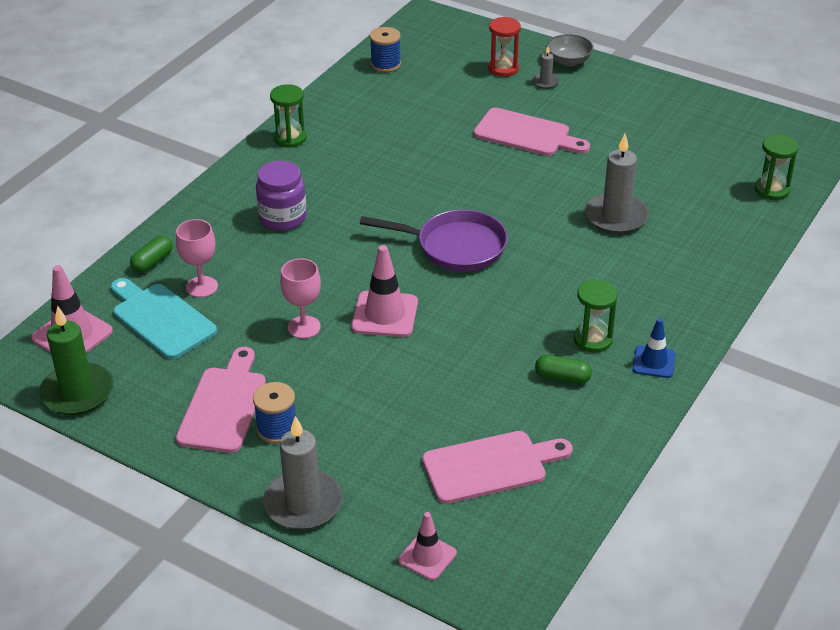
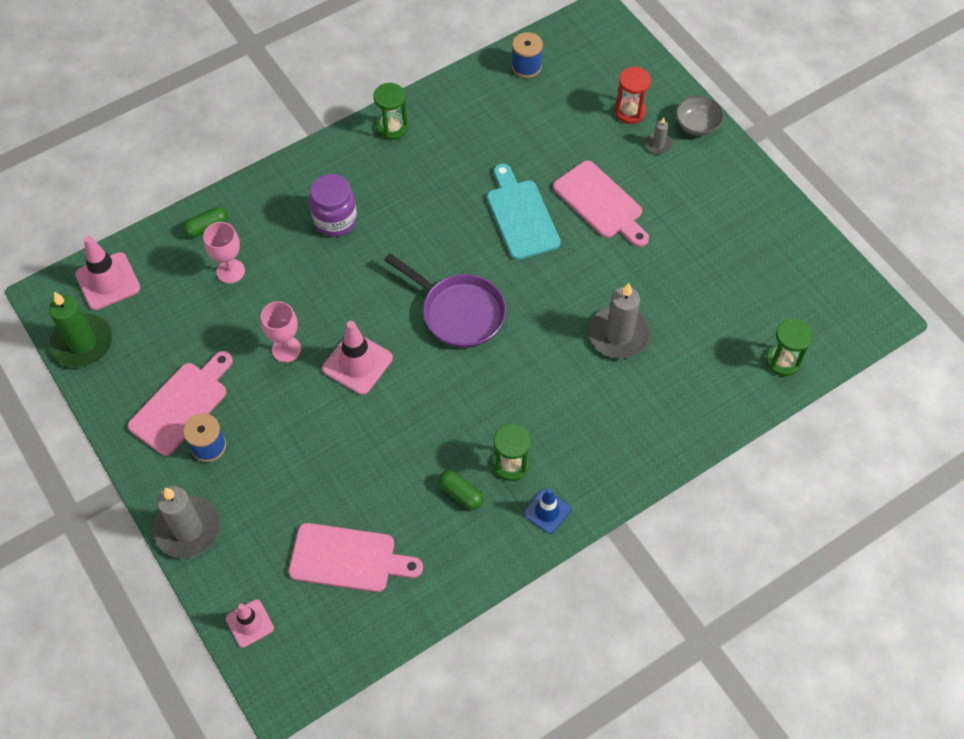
camera: 25 degrees right, 20 degrees up
(161, 319) = (182, 293): turquoise cutting board -> turquoise cutting board (521, 216)

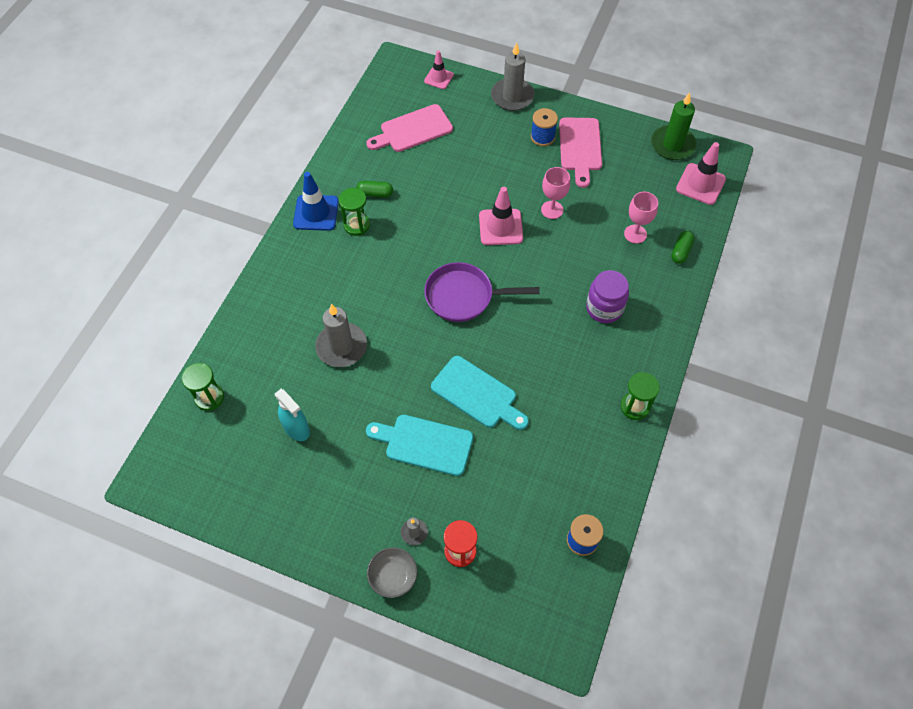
camera: 145 degrees right, 0 degrees up
(547, 511) = (316, 213): blue traffic cone -> blue traffic cone, size x1.58
(600, 203) = (424, 444): pink cutting board -> turquoise cutting board
(711, 282) = (297, 429): none -> turquoise spray bottle

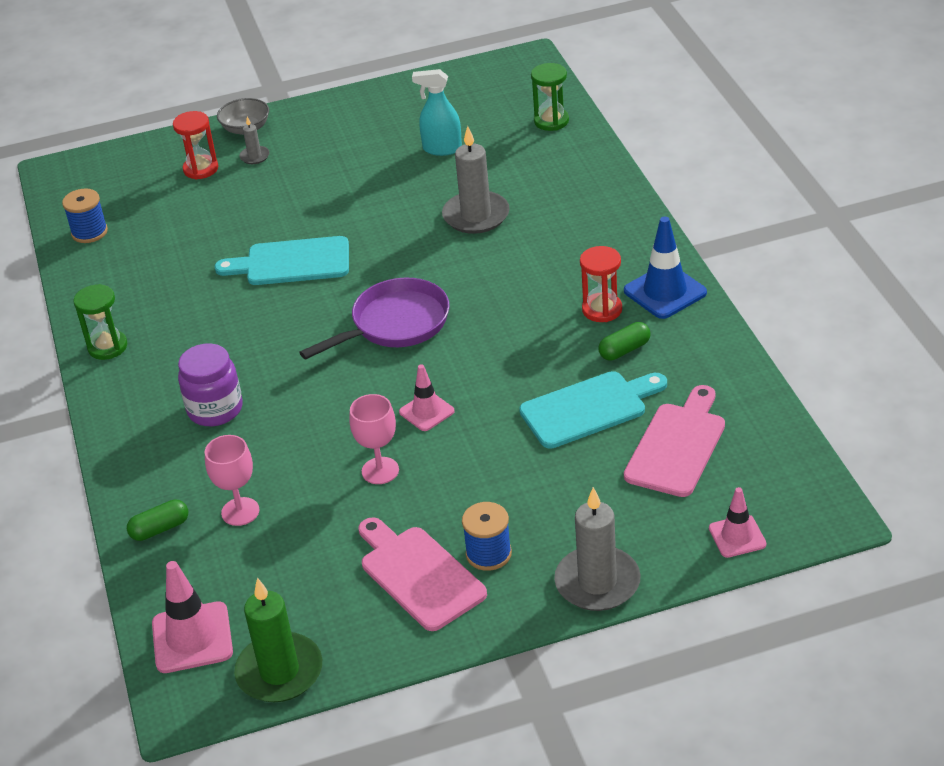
camera: 145 degrees right, 20 degrees down
(356, 225) = (602, 310): green hourglass -> red hourglass
(424, 444) = (307, 205): turquoise cutting board -> turquoise cutting board (589, 408)
(500, 227) = (426, 412): pink traffic cone -> pink traffic cone, size x0.63
(681, 251) = (160, 529): green capsule -> green capsule turned 75 degrees clockwise

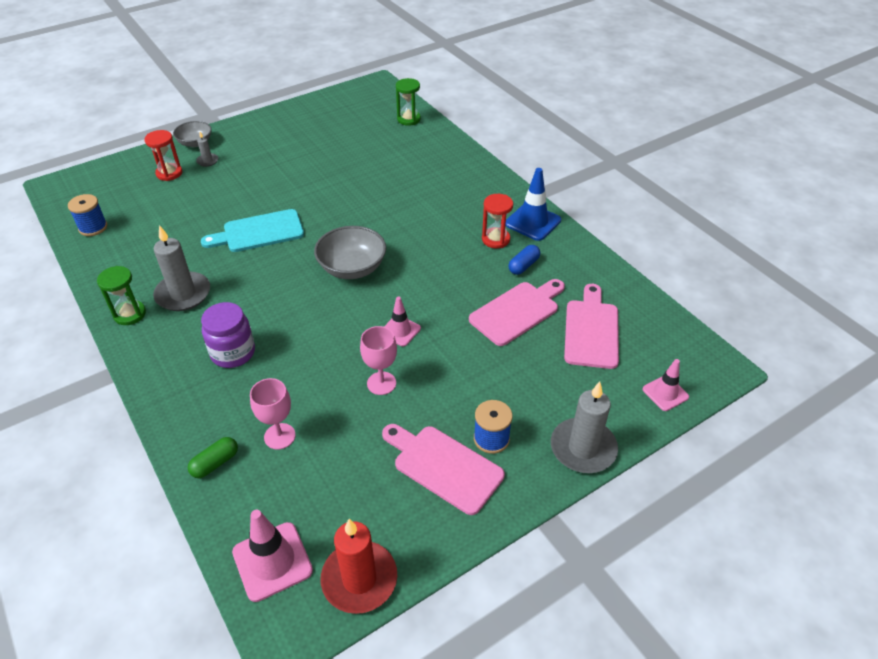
camera: 20 degrees left, 5 degrees up
(279, 671) = (359, 579): green candle -> red candle
(395, 324) = (352, 268): purple pan -> grey bowl
(442, 149) = (341, 143): turquoise spray bottle -> none
(476, 216) = (382, 185): grey candle -> grey candle (183, 294)
(589, 408) = (517, 311): turquoise cutting board -> pink cutting board
(624, 350) = (523, 266): green capsule -> blue capsule

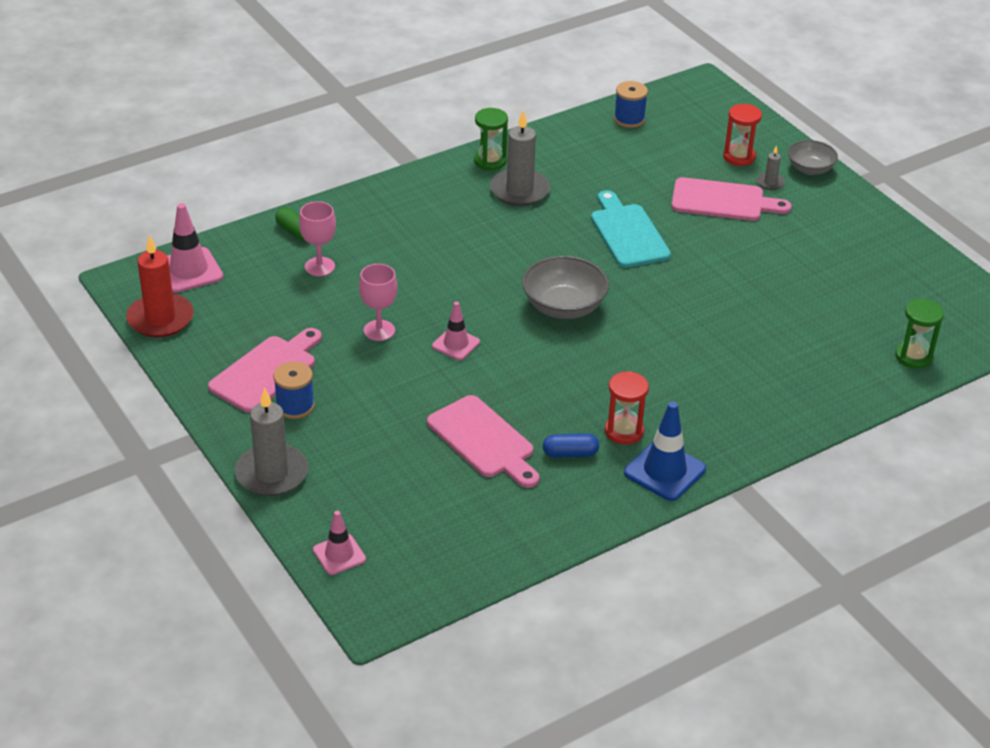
camera: 90 degrees right, 5 degrees down
(233, 353) = (431, 230): purple jar -> none
(523, 266) = (570, 453): blue capsule -> blue capsule turned 45 degrees counterclockwise
(591, 330) = (447, 504): pink cutting board -> pink cutting board (723, 201)

